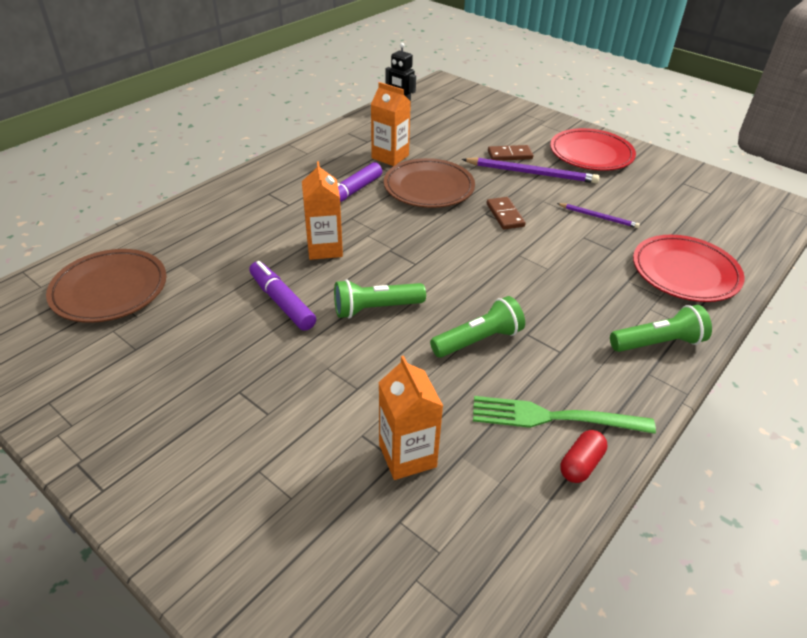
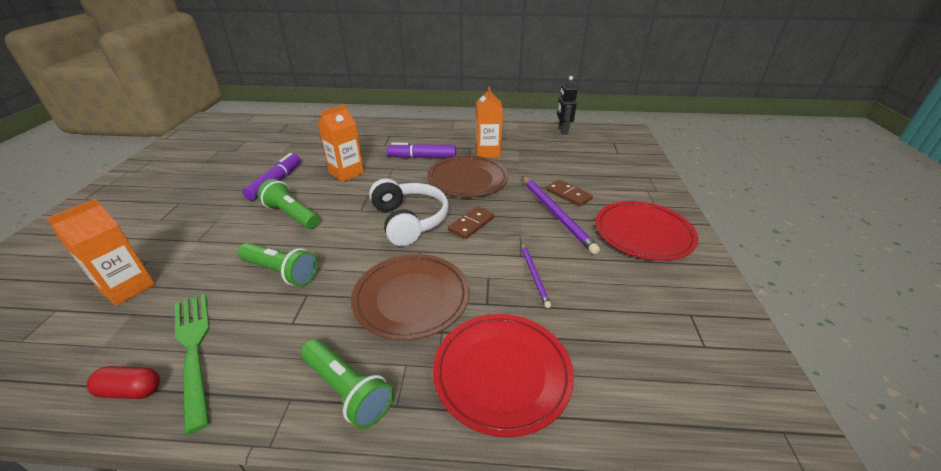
camera: 55 degrees right, 5 degrees down
(109, 289) = (254, 136): brown plate -> brown plate (411, 298)
(465, 243) = (409, 221): none -> white headphones

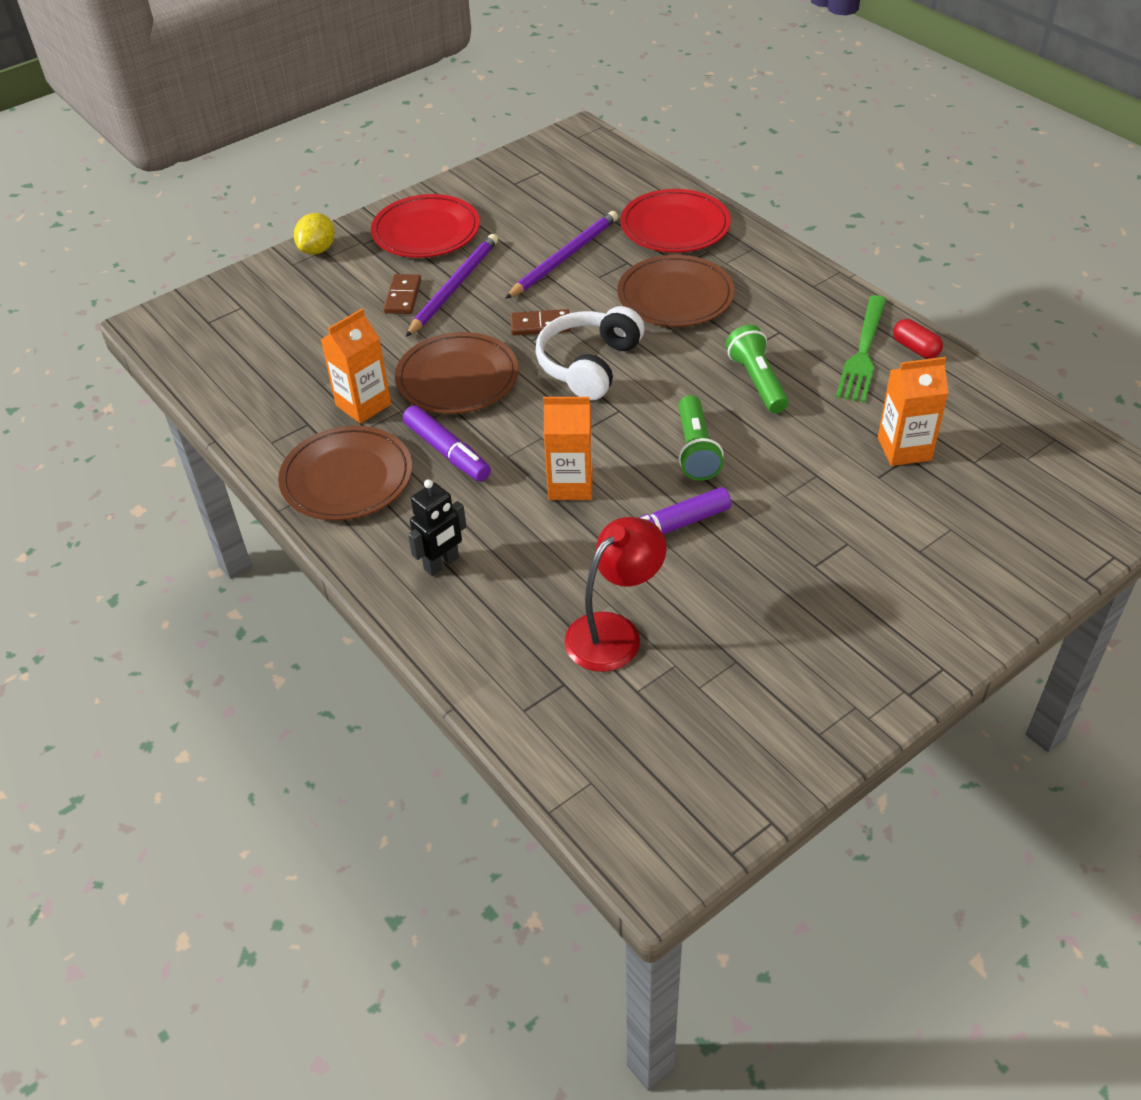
camera: 130 degrees left, 10 degrees up
(271, 147) = (614, 632): none -> red lamp
(347, 390) = (775, 270): green flashlight -> none
(447, 134) = (347, 478): none -> brown plate
(534, 275) = (564, 257): purple pencil -> purple pencil, size x1.78
(563, 131) = (211, 378): black robot -> black robot (442, 564)
(659, 189) = (317, 250): none -> yellow lemon

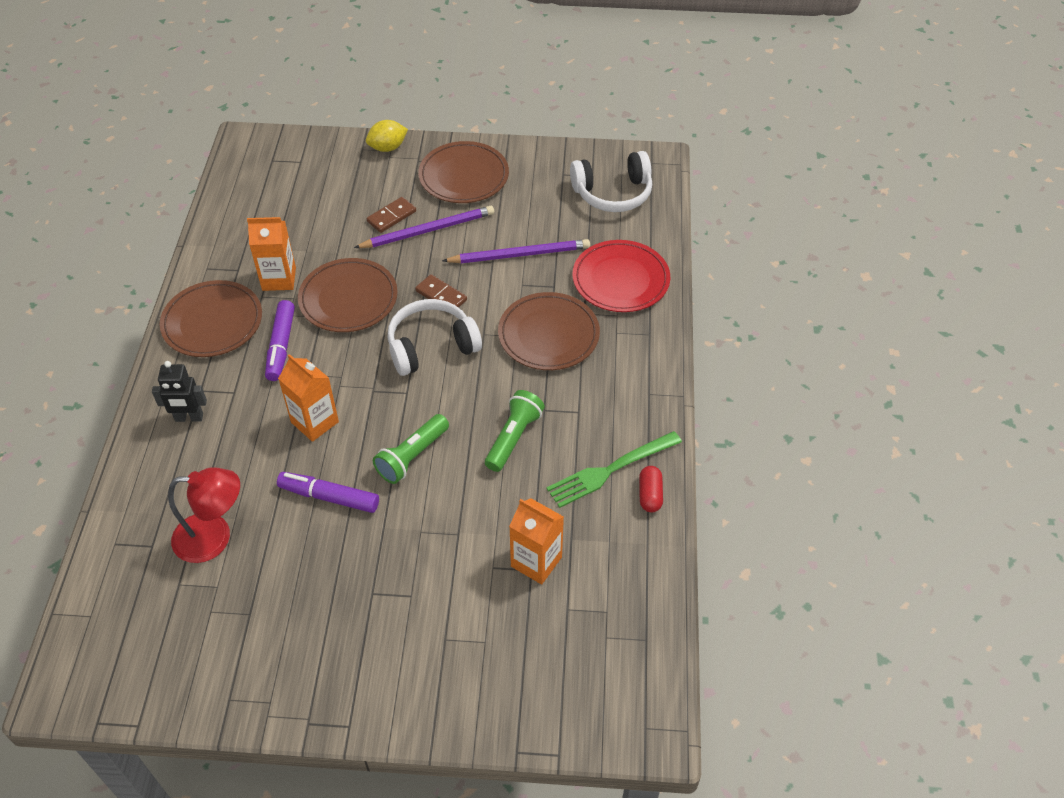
camera: 40 degrees right, 5 degrees up
(426, 231) = (464, 176): red plate -> brown plate
(577, 173) = (613, 193): none -> white headphones

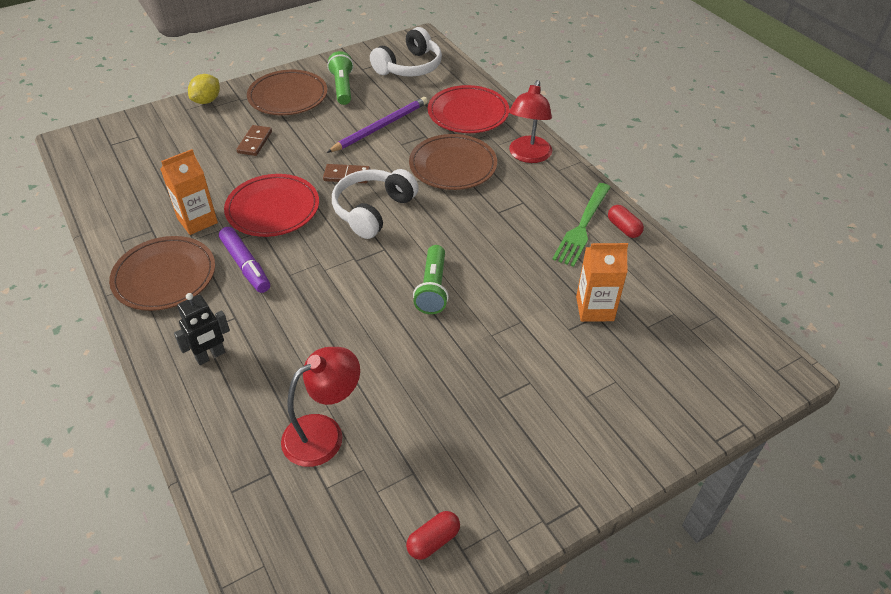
camera: 35 degrees left, 5 degrees down
(215, 678) = (433, 541): none -> red capsule
(315, 422) = (329, 304): orange carton -> none
(329, 497) = (395, 350): purple marker -> none
(348, 299) = (273, 209): brown plate -> red plate
(428, 230) = (294, 139): purple pencil -> none
(513, 437) = (495, 239): green flashlight -> green flashlight (342, 87)
(634, 361) = (528, 156): none -> red lamp

